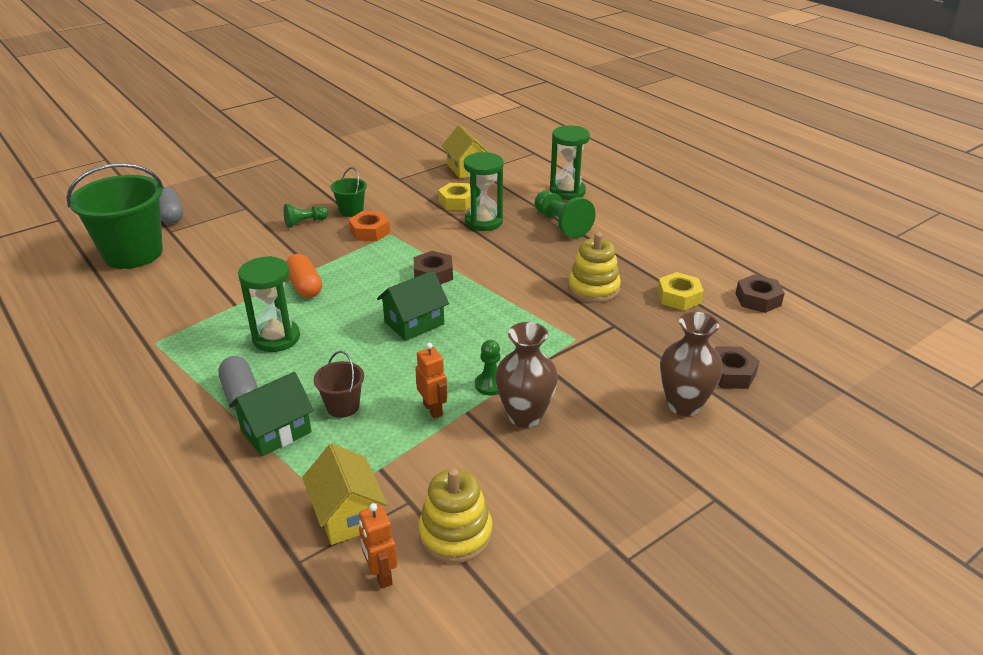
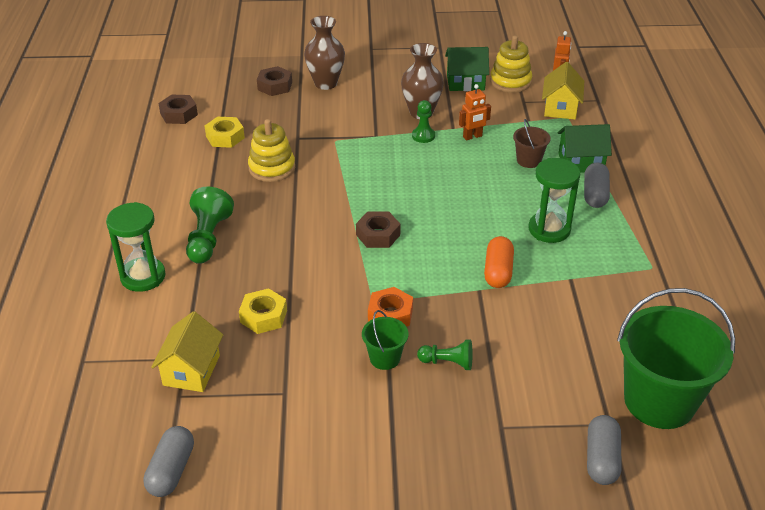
camera: 145 degrees left, 5 degrees up
(414, 323) = (434, 197): green house -> green house (465, 83)
(423, 140) = (171, 470): none -> grey capsule
(433, 409) = (472, 137): orange robot -> orange robot turned 120 degrees counterclockwise
(483, 222) = (270, 275): green hourglass -> none

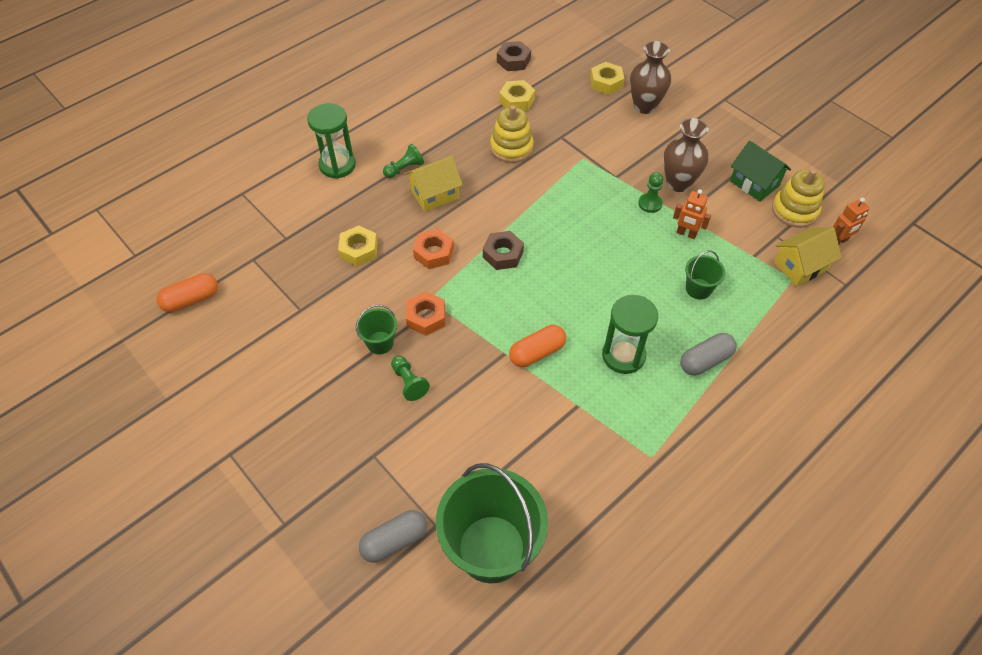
camera: 50 degrees right, 15 degrees up
(171, 470) = (191, 300): grey capsule -> orange capsule
(191, 370) = (278, 249): yellow house -> yellow house (435, 194)
(208, 238) = (404, 168): green pawn -> green pawn, size x0.60
(275, 86) = (606, 82): brown nut -> yellow nut
(326, 272) = (434, 253): none -> orange nut
(528, 160) = (698, 289): brown bucket -> green bucket
(581, 162) = (738, 325): green house -> none

